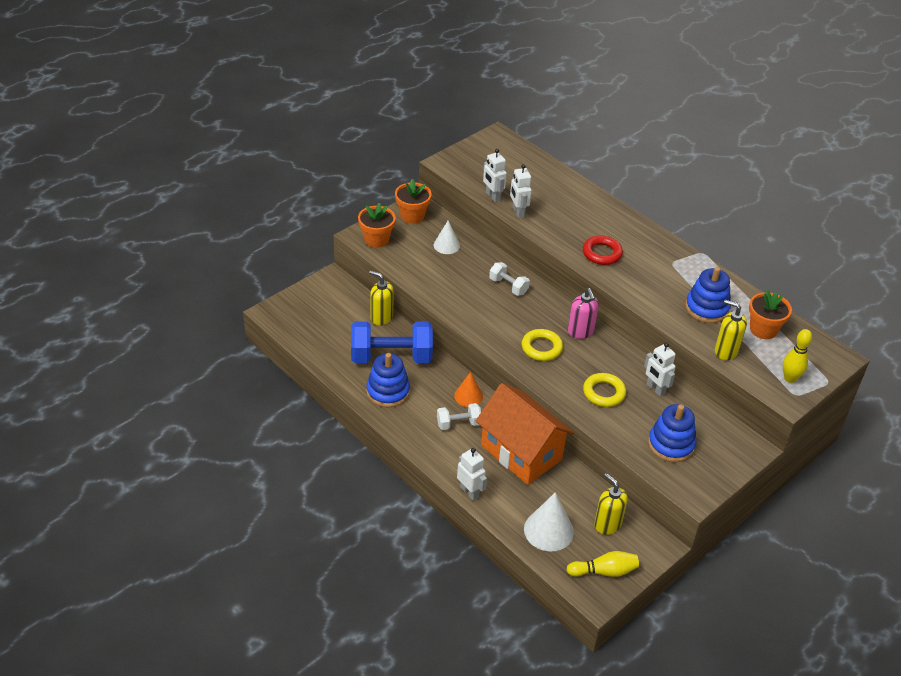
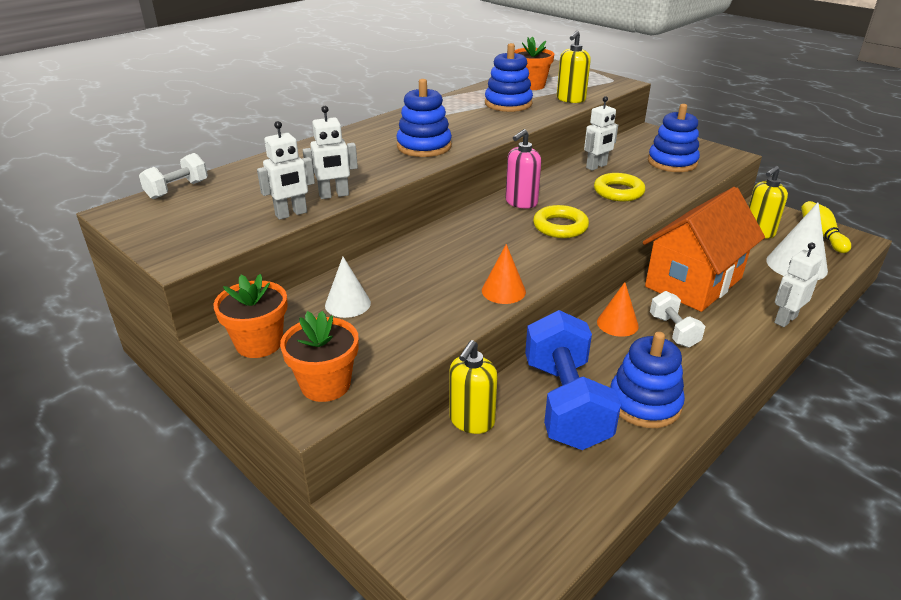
camera: 90 degrees left, 10 degrees down
(456, 309) = (503, 291): none -> orange cone
(508, 286) = (443, 249): white dumbbell -> white dumbbell (177, 190)
(580, 332) = (521, 202): pink soap dispenser -> pink soap dispenser turned 150 degrees clockwise
(602, 253) = (424, 146): red ring -> blue stacking toy
(790, 378) = (594, 80): yellow bowling pin -> none

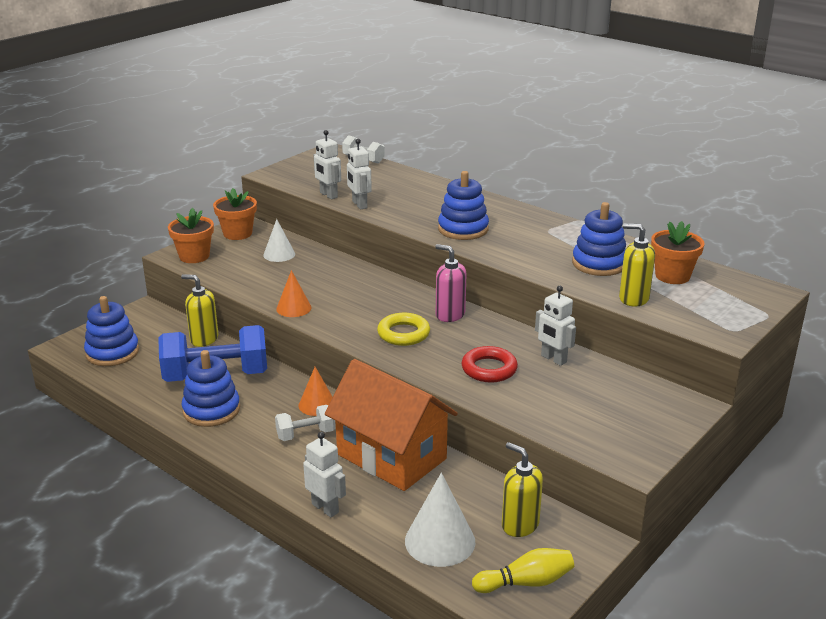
camera: 85 degrees right, 5 degrees down
(618, 192) = (489, 369): yellow ring -> red ring
(672, 162) = (587, 412): blue stacking toy -> blue stacking toy (112, 352)

